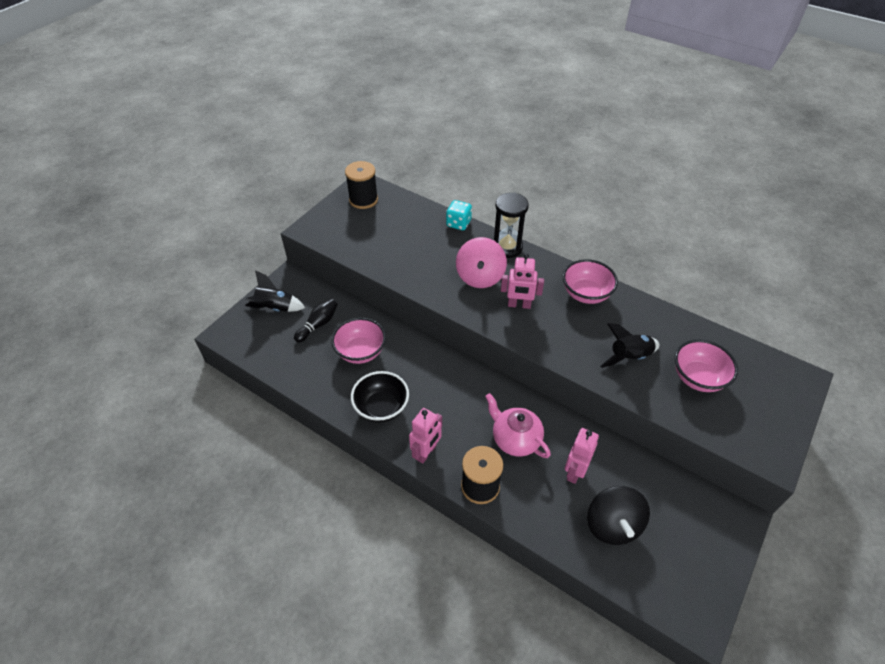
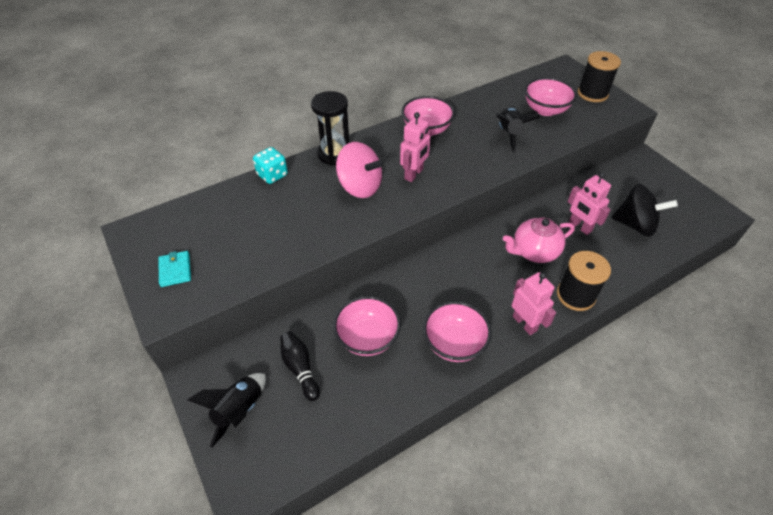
camera: 65 degrees left, 0 degrees up
(342, 218) = (175, 270): none -> turquoise wallet
(363, 200) = (161, 239): black spool -> black spool (592, 94)
(381, 408) = (454, 343): black bowl -> pink bowl

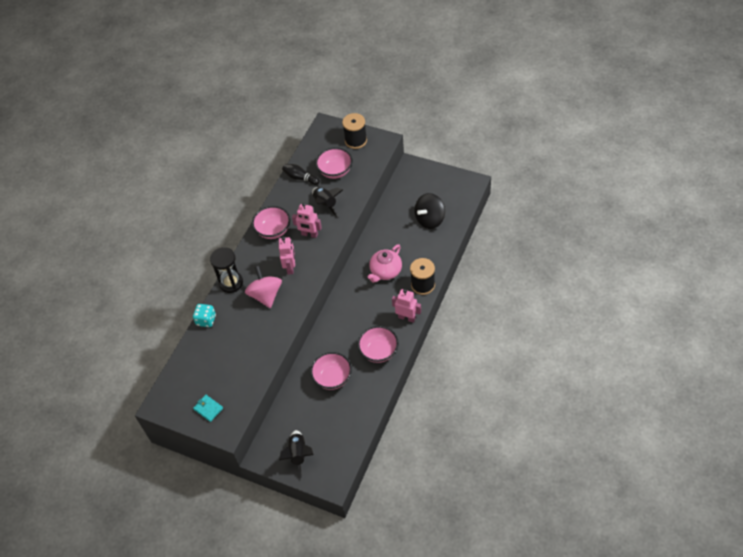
camera: 30 degrees left, 5 degrees up
(300, 368) = (311, 416): black bowling pin -> black bowling pin (300, 178)
(360, 186) = (266, 295): pink spinning top -> pink spinning top turned 105 degrees counterclockwise
(580, 227) = (400, 239): pink robot -> pink robot (309, 234)
(635, 225) = (430, 219): black spinning top -> black spinning top turned 150 degrees clockwise

